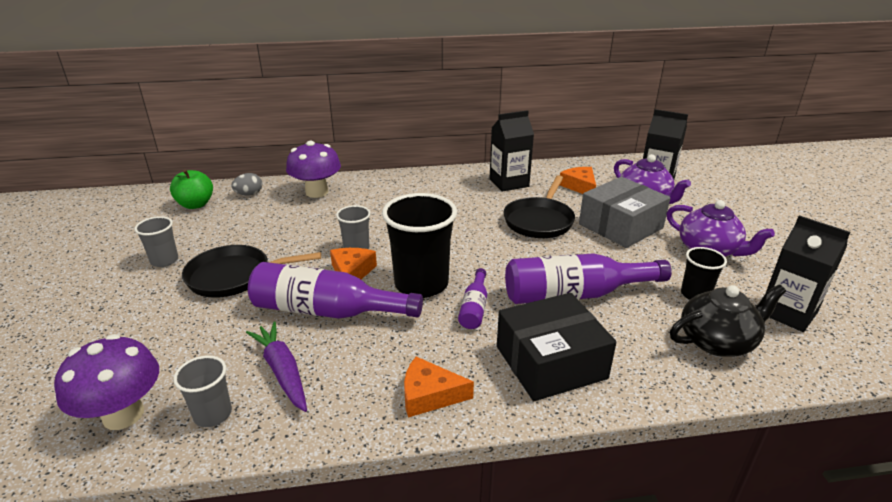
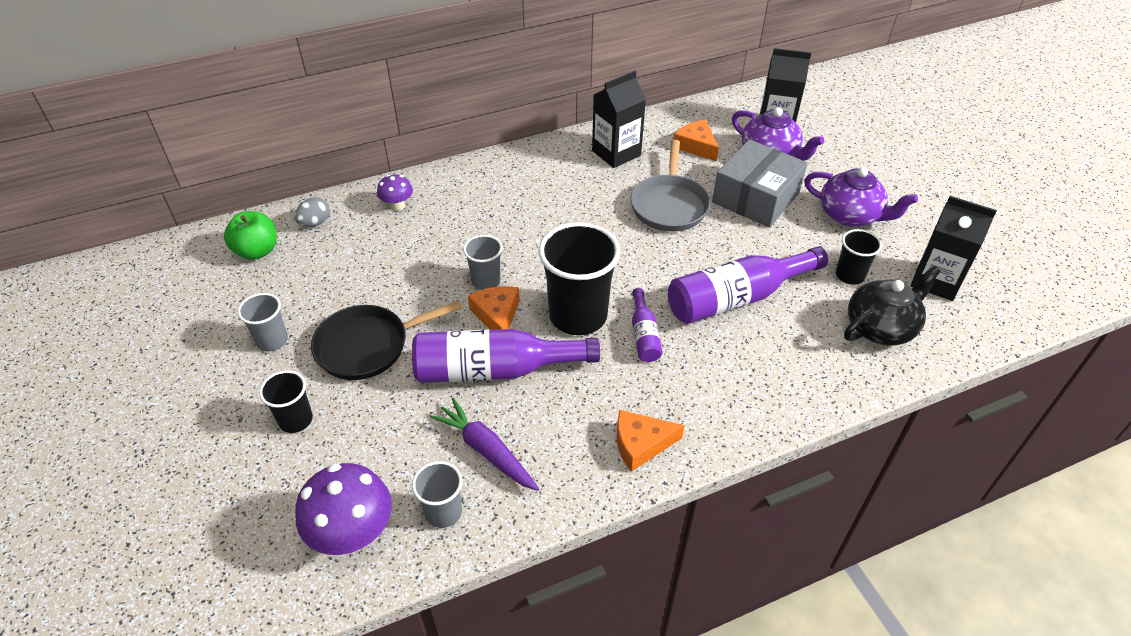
camera: 15 degrees left, 15 degrees up
(141, 317) = (296, 420): none -> black cup
(317, 192) = (397, 206): purple mushroom -> purple mushroom, size x0.54
(539, 220) = (669, 205): black pan -> grey pan
(550, 362) = (739, 383): black box -> none

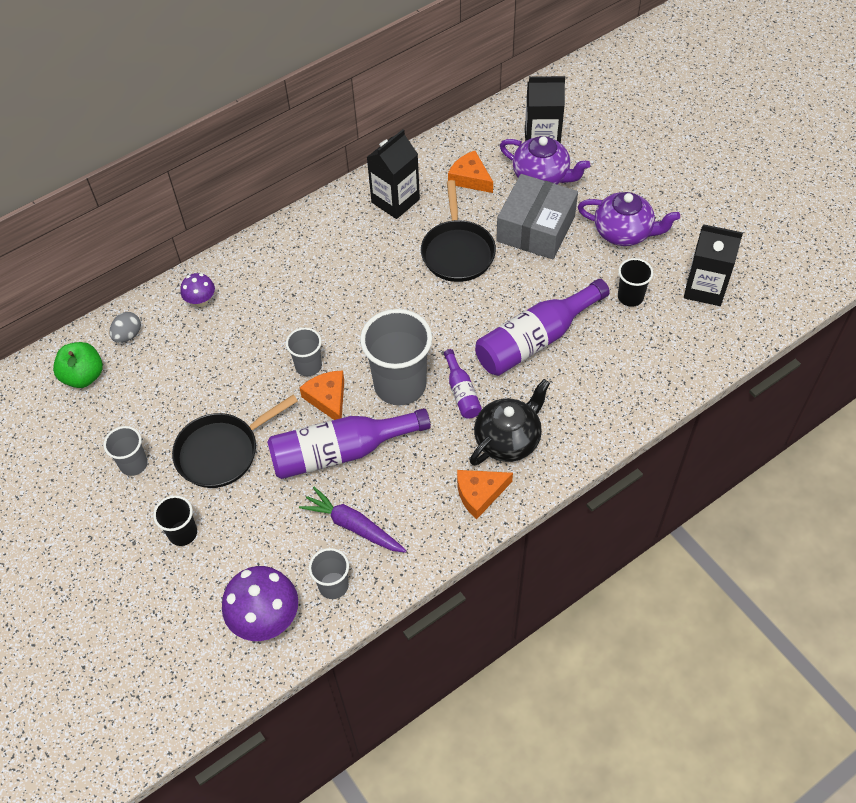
camera: 10 degrees left, 10 degrees up
(578, 316) = (400, 385): black cup -> grey cup
(669, 205) = (457, 251): grey pan -> black pan
(881, 327) = (662, 344): black teapot -> black teapot (508, 439)

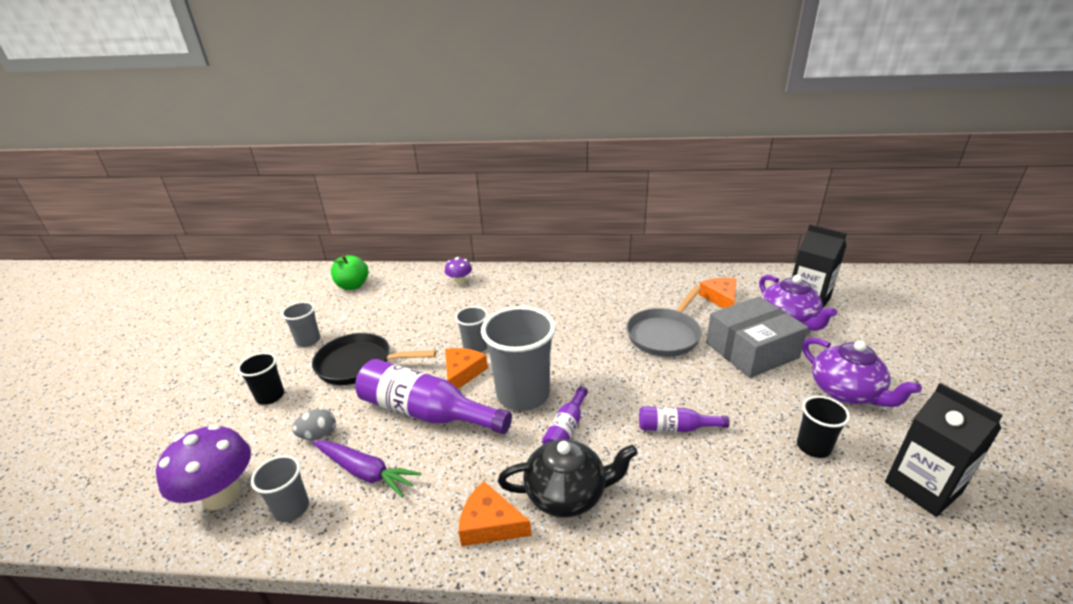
camera: 40 degrees right, 25 degrees down
(128, 335) = (400, 279): grey egg -> grey egg (318, 435)
(353, 526) = (365, 472): purple carrot -> purple carrot turned 135 degrees clockwise
(395, 201) = (646, 287): black carton -> none
(457, 251) = (665, 334): black pan -> grey pan
(535, 339) = (676, 428): purple bottle -> purple bottle, size x0.50

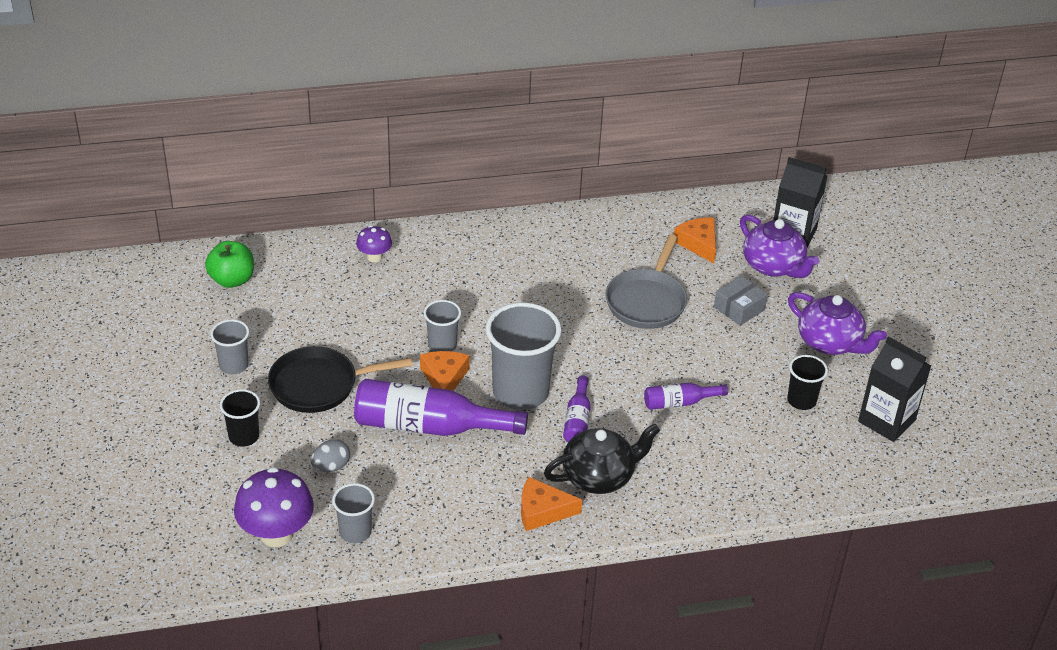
camera: 20 degrees left, 10 degrees up
(365, 472) = (404, 491): purple carrot -> none
(751, 350) = (739, 308): grey box -> grey box, size x0.54

